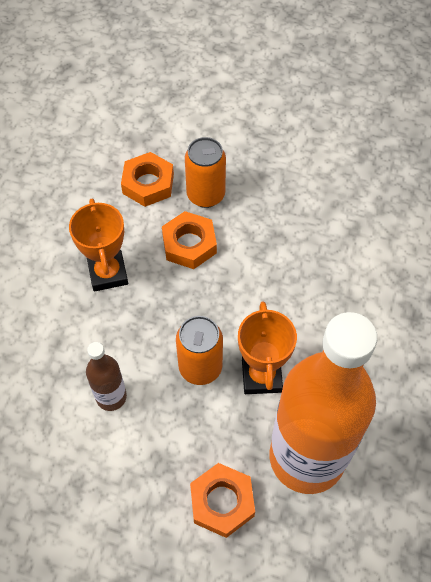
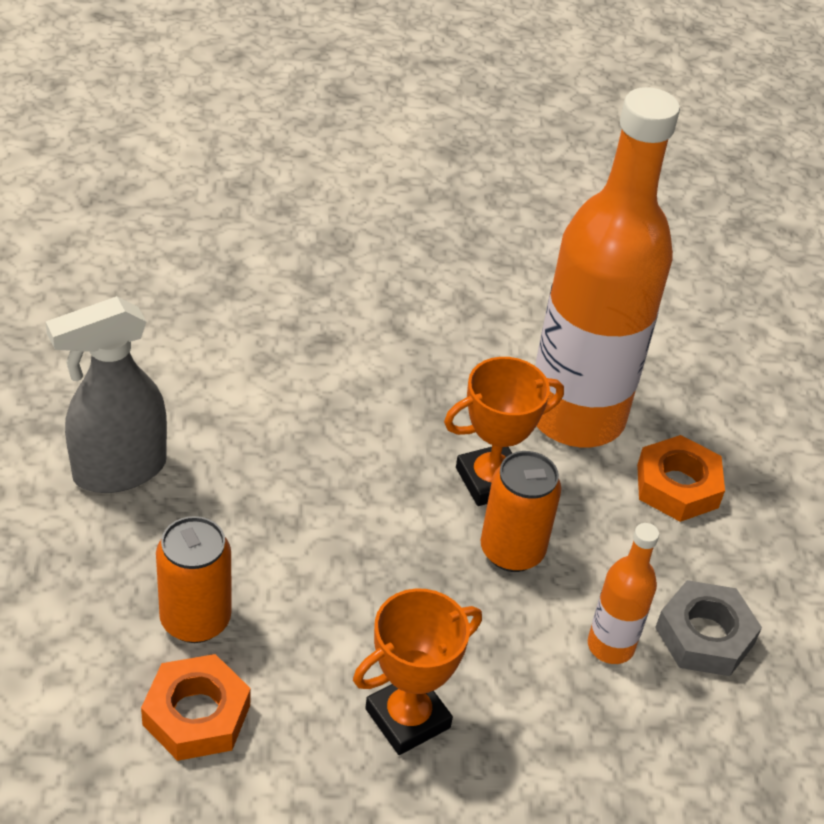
camera: 115 degrees left, 15 degrees down
(96, 459) = (704, 636): none -> grey nut
(111, 397) = (610, 646): brown bottle -> orange bottle
(189, 244) = (306, 617): orange nut -> none
(321, 181) = (118, 470): none -> grey spray bottle

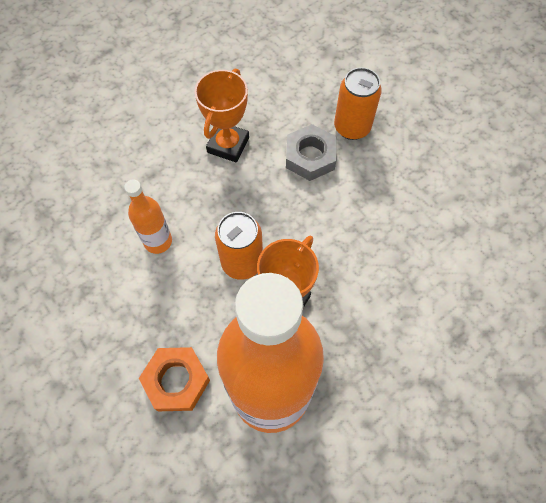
camera: 150 degrees right, 20 degrees up
(118, 470) = (461, 171): grey spray bottle -> none
(196, 715) = (312, 93): orange nut -> none
(704, 636) = (111, 281): grey nut -> grey nut (310, 157)

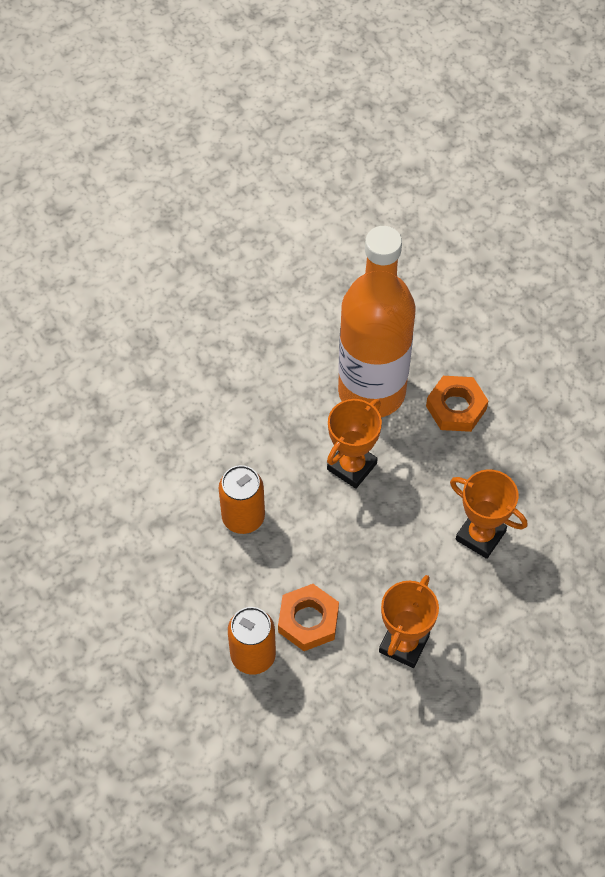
camera: 175 degrees left, 5 degrees down
(158, 241) = (480, 535): orange bottle -> orange trophy
(242, 262) = (393, 507): orange can -> orange can (243, 517)
(310, 157) = (308, 620): grey nut -> orange nut

